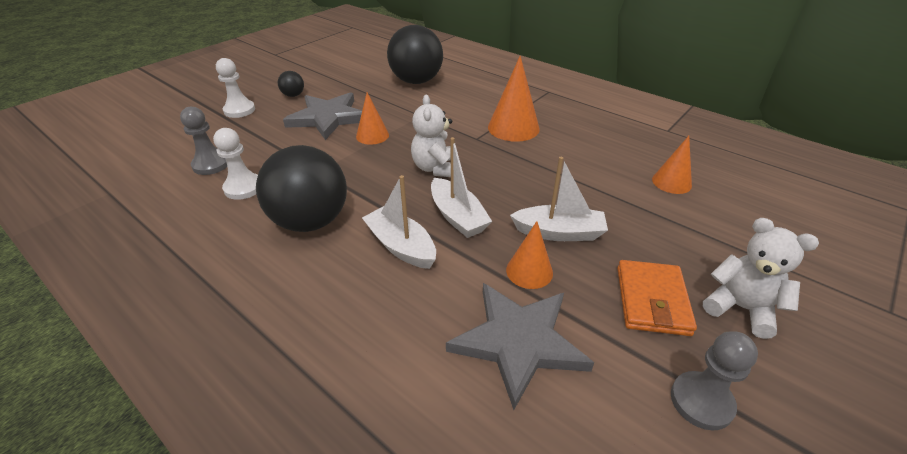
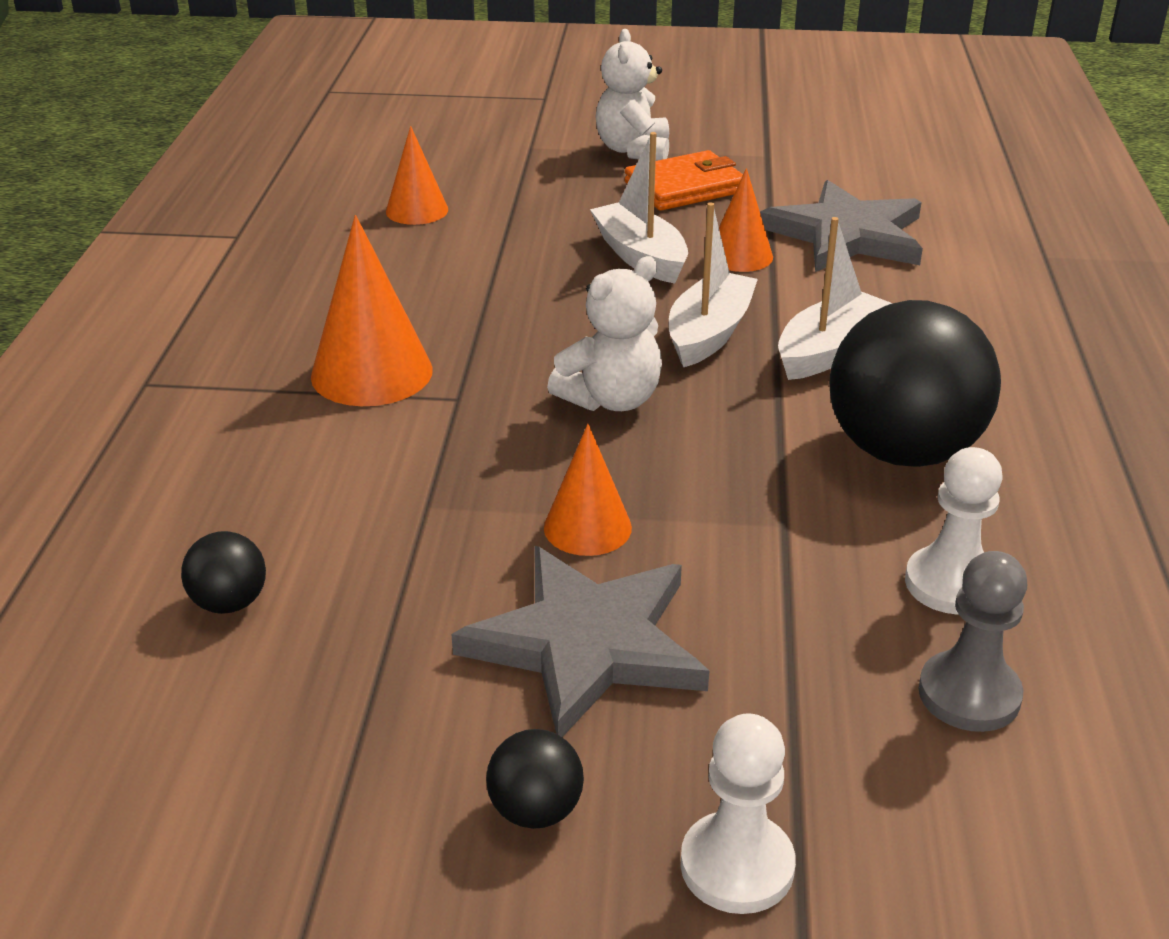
camera: 125 degrees left, 5 degrees down
(401, 246) = (829, 351): white boat -> white boat turned 150 degrees counterclockwise
(416, 81) = (229, 603): black ball -> black ball, size x0.44
(701, 401) = (779, 153): grey pawn -> none

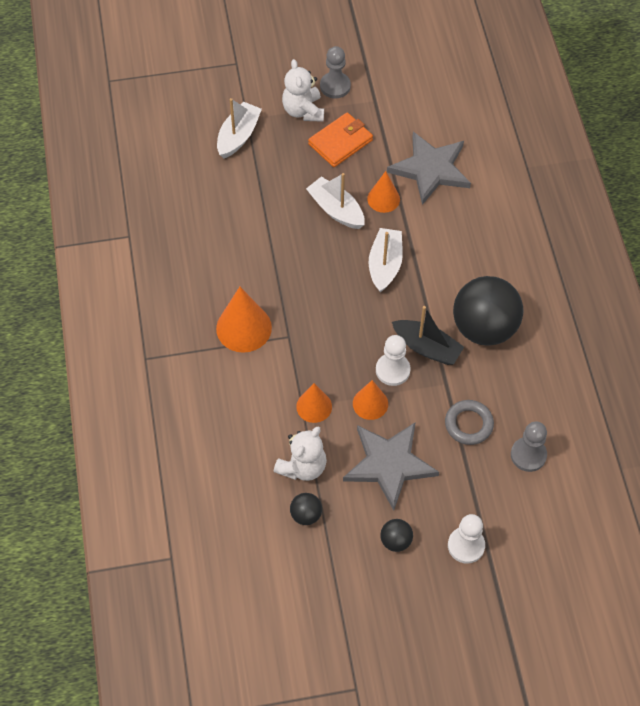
camera: 15 degrees left, 25 degrees up
(229, 603) = (249, 476): black ball -> black ball (306, 515)
(417, 210) = (211, 193): orange cone -> orange cone (314, 406)
(611, 399) = (355, 322): white teddy bear -> white teddy bear (302, 466)
(702, 134) = (335, 86): none -> grey pawn
(757, 460) = (427, 347): none -> black boat
(820, 605) = (468, 424): none -> grey ring
(829, 351) = (441, 266): white boat -> white boat (238, 136)
(951, 584) = (514, 401): white pawn -> white pawn (392, 370)

